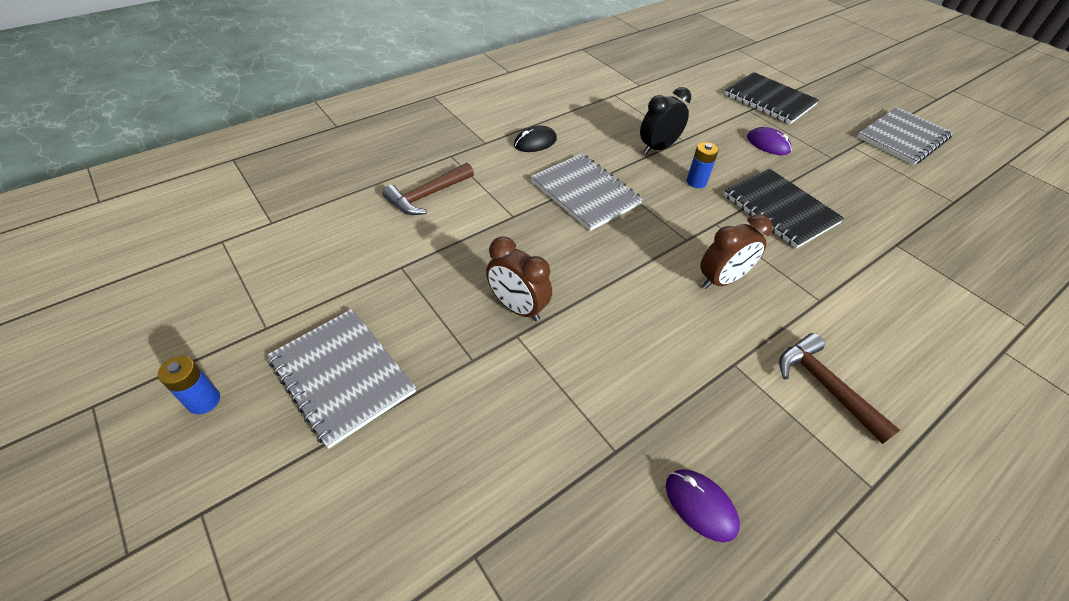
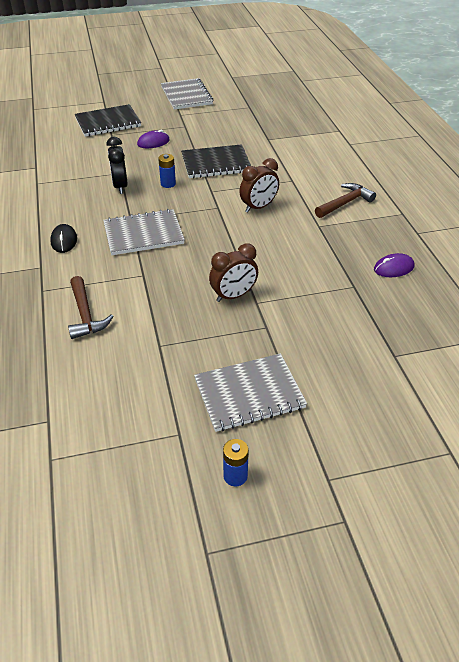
camera: 65 degrees left, 5 degrees down
(721, 280) = (258, 207): brown clock -> brown clock turned 60 degrees clockwise
(824, 386) = (345, 203): brown hammer -> brown hammer turned 150 degrees clockwise

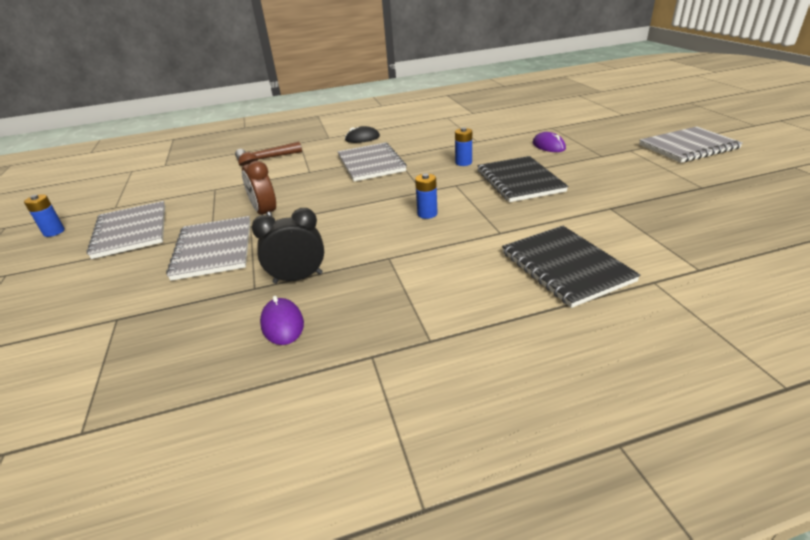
camera: 90 degrees right, 10 degrees down
(108, 122) = (576, 122): black notebook -> black notebook (565, 267)
(120, 186) = (451, 144): black clock -> black clock (298, 278)
(258, 207) = (427, 214): brown clock -> blue battery
(296, 319) = (213, 249): none -> grey notebook
(345, 203) = (450, 278): brown hammer -> none

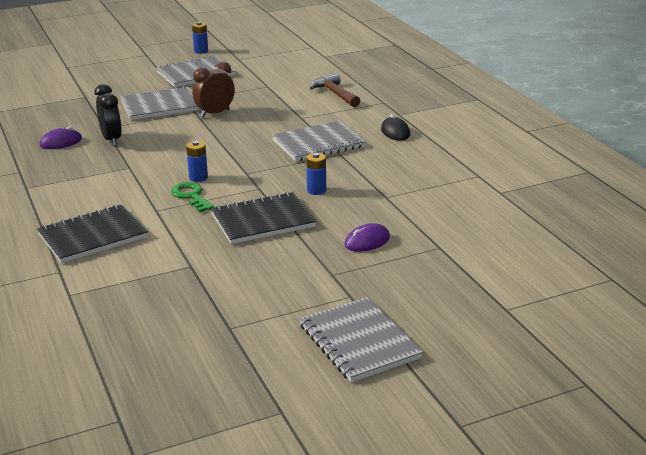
camera: 80 degrees right, 5 degrees down
(469, 215) = (191, 196): none -> green key

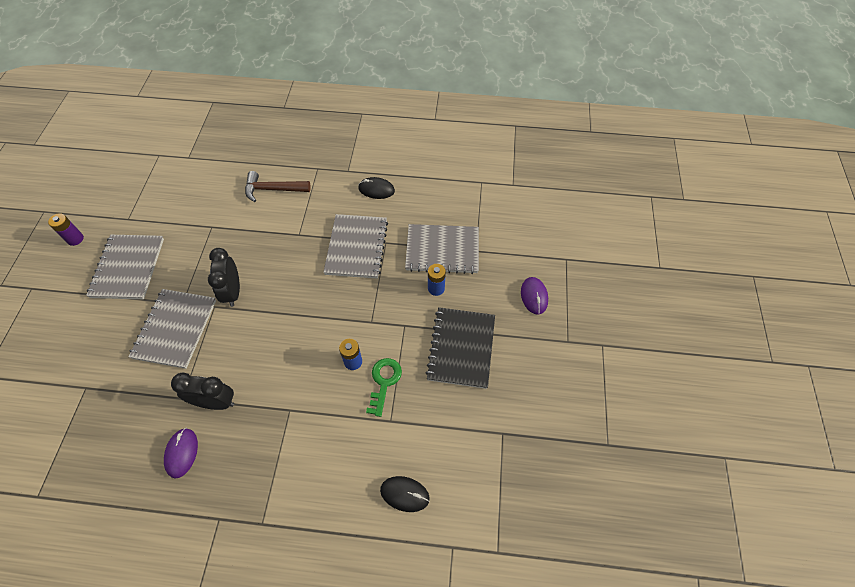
camera: 60 degrees left, 30 degrees up
(92, 236) = (404, 494): black notebook -> black mouse
(191, 196) = (384, 382): green key -> green key turned 105 degrees clockwise
(201, 51) = (75, 239): blue battery -> purple battery
(215, 113) = (233, 292): brown clock -> black clock
(359, 342) = (662, 369): grey notebook -> grey notebook (442, 250)

